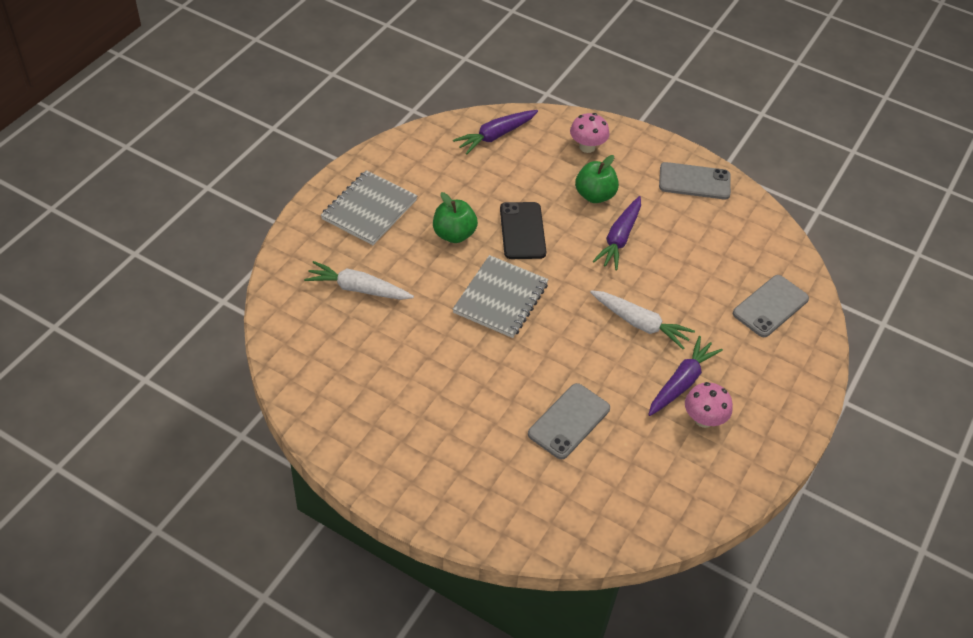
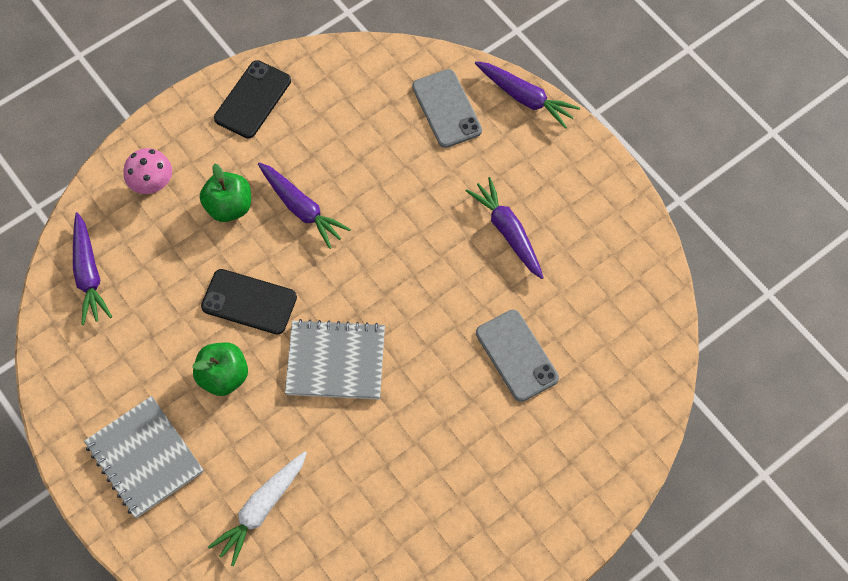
camera: 65 degrees left, 15 degrees up
(501, 298) = (336, 361): grey notebook -> grey notebook turned 45 degrees counterclockwise
(639, 323) = (422, 238): white carrot -> none
(694, 181) = (253, 99): grey phone -> black phone
(703, 419) = (556, 231): pink mushroom -> none
(819, 359) = (525, 98): none -> purple carrot

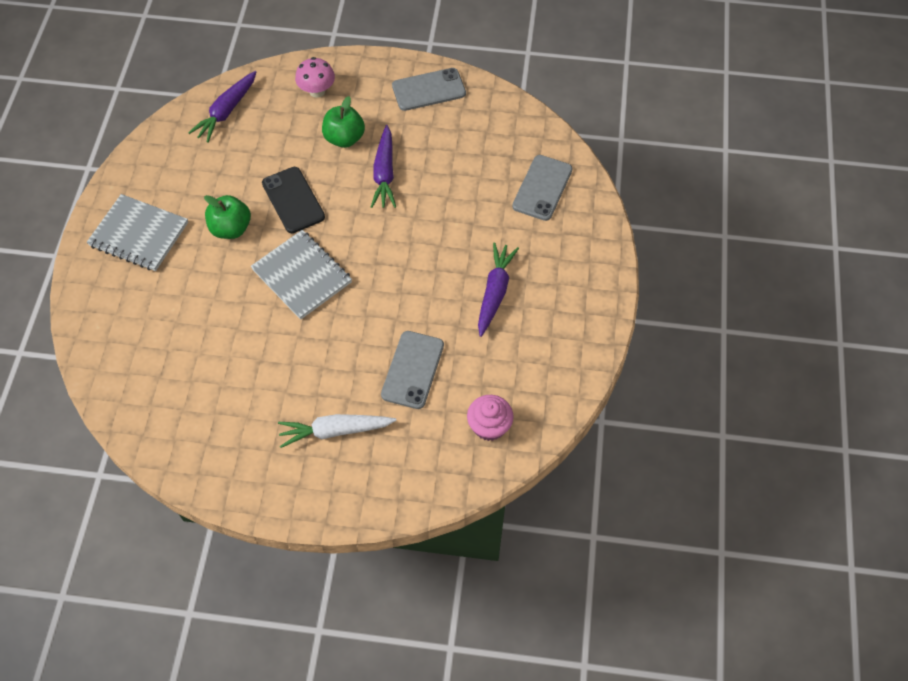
camera: 45 degrees right, 5 degrees down
(144, 458) = (139, 234): grey notebook -> grey notebook turned 75 degrees counterclockwise
(253, 99) = (428, 90): black phone -> grey phone
(262, 509) = (165, 320): white carrot -> white carrot (335, 431)
(525, 98) = (602, 222): purple carrot -> none
(624, 345) = (489, 426): none -> pink cupcake

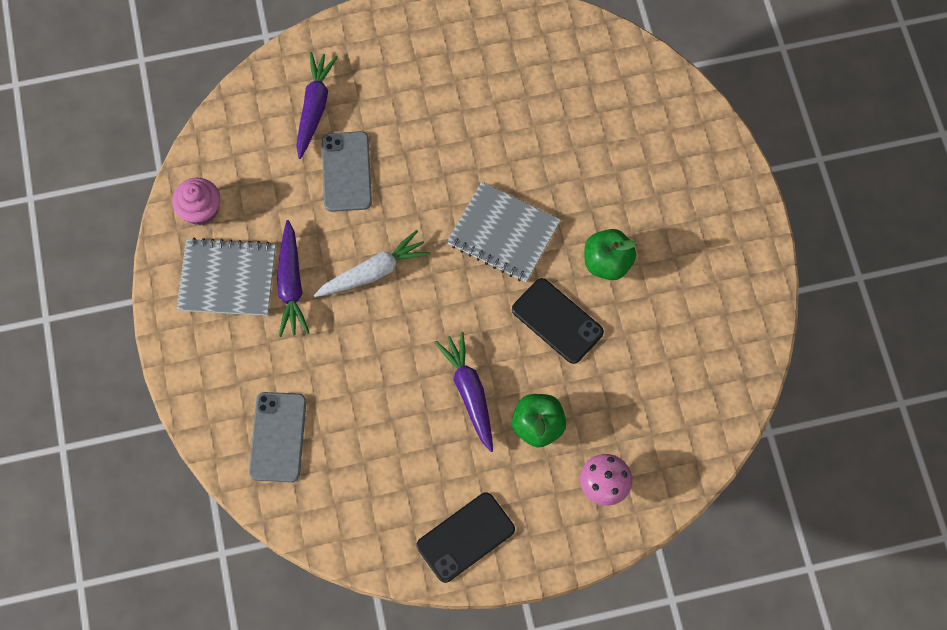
camera: 160 degrees right, 10 degrees up
(139, 234) = (701, 222): grey notebook -> grey notebook (227, 278)
(227, 111) = (696, 414): purple carrot -> purple carrot (314, 107)
(335, 431) = (397, 89): white carrot -> white carrot (373, 272)
(428, 90) = (465, 537): grey phone -> black phone
(489, 426) = (251, 141): pink cupcake -> pink cupcake (201, 209)

